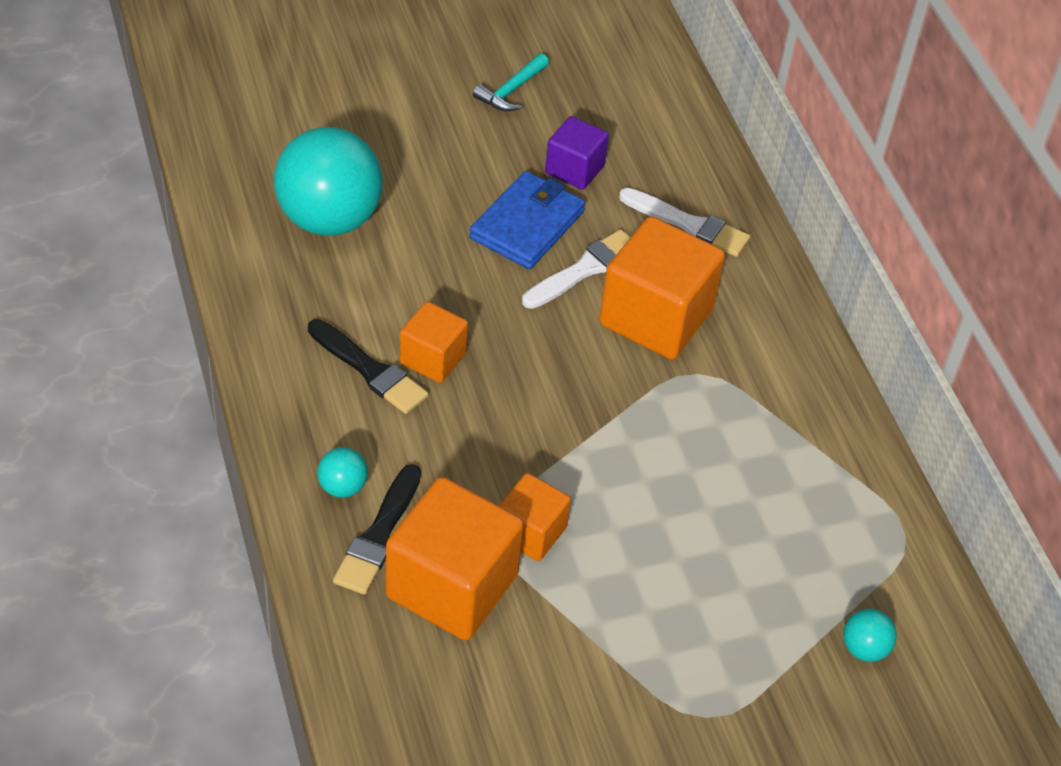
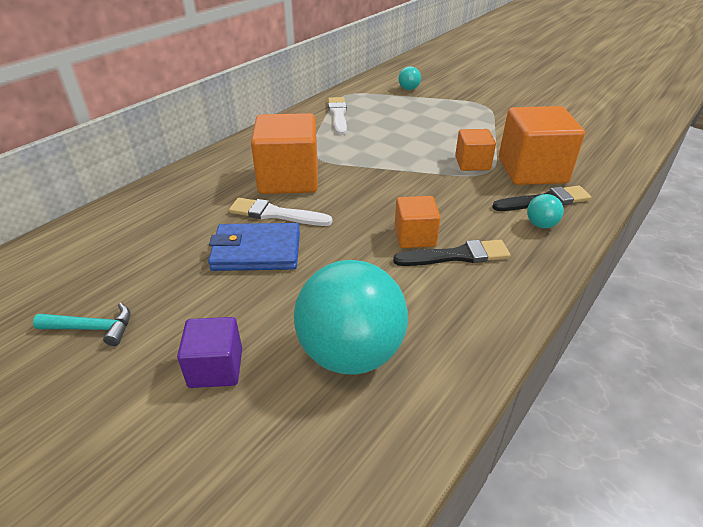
camera: 120 degrees left, 10 degrees down
(369, 370) = (456, 255): black brush -> black brush turned 75 degrees clockwise
(574, 169) = (177, 255): purple cube -> purple cube (216, 368)
(688, 225) = (197, 194): white brush -> white brush (338, 114)

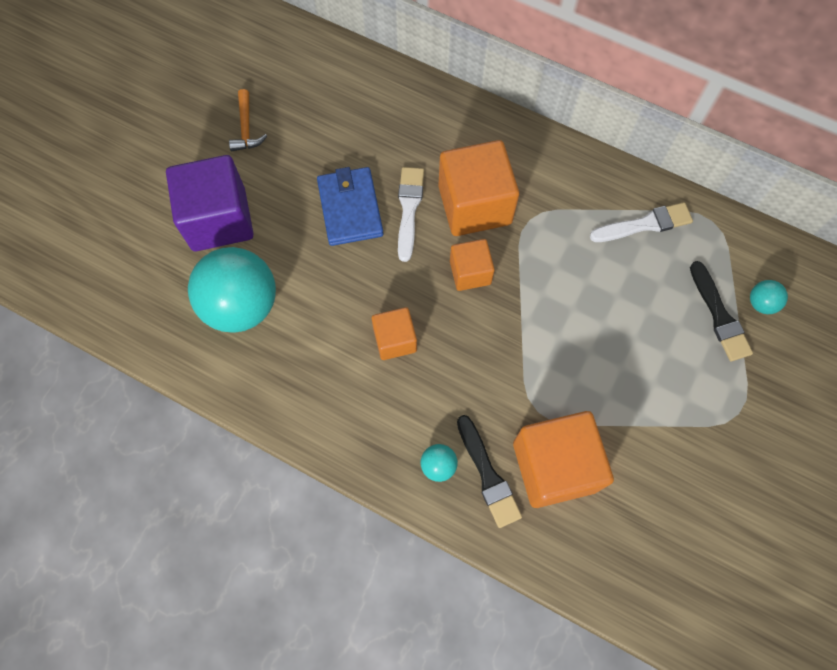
camera: 80 degrees right, 30 degrees up
(93, 328) = (246, 128): turquoise hammer -> orange hammer
(216, 368) = (219, 219): purple cube -> purple cube, size x1.80
(456, 255) = (371, 380): black brush -> black brush (719, 316)
(472, 163) = (555, 395): orange cube -> orange cube (470, 272)

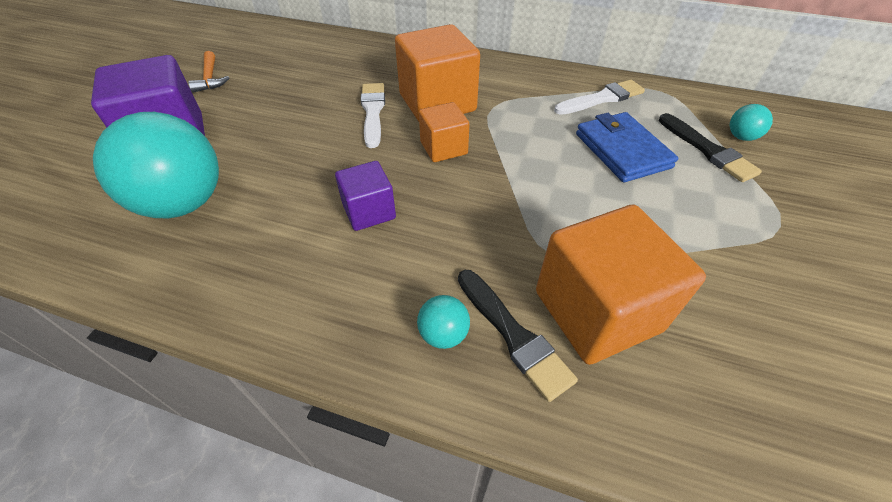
camera: 10 degrees left, 20 degrees down
(350, 209) = (313, 117): blue wallet -> blue wallet (622, 150)
(395, 340) = (369, 211): orange cube -> purple cube

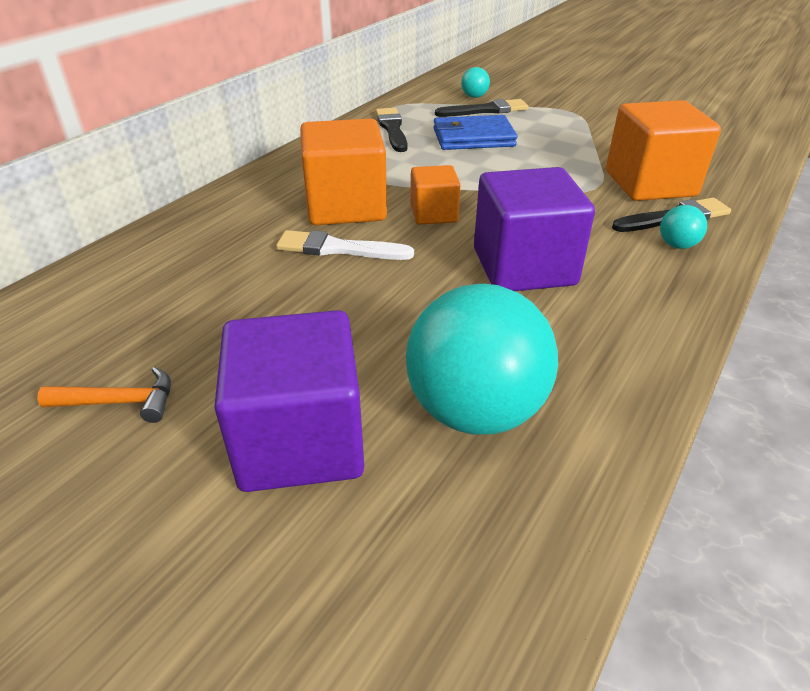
camera: 75 degrees left, 10 degrees down
(369, 211) = (524, 267): purple cube -> purple cube, size x1.80
(602, 98) = (392, 129): white brush -> black brush

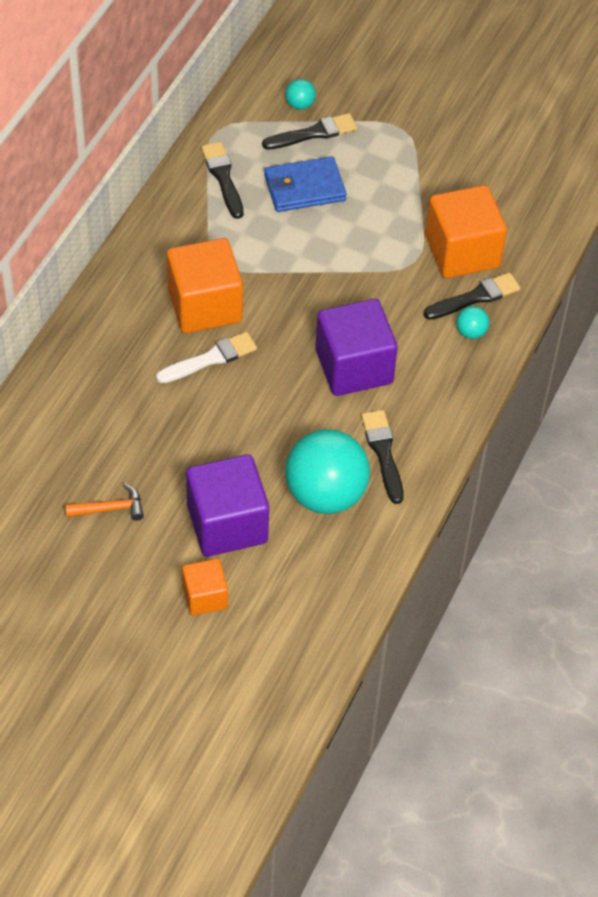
camera: 10 degrees left, 15 degrees up
(338, 248) = (210, 358): white brush -> white brush turned 150 degrees clockwise
(434, 214) = (279, 309): orange cube -> orange cube (205, 597)
(569, 362) = (383, 452): none -> black brush

